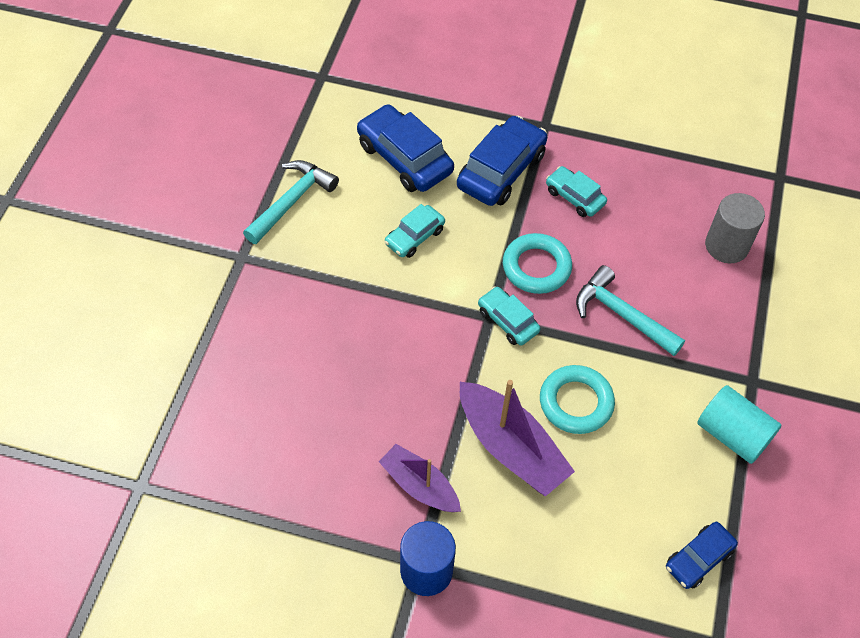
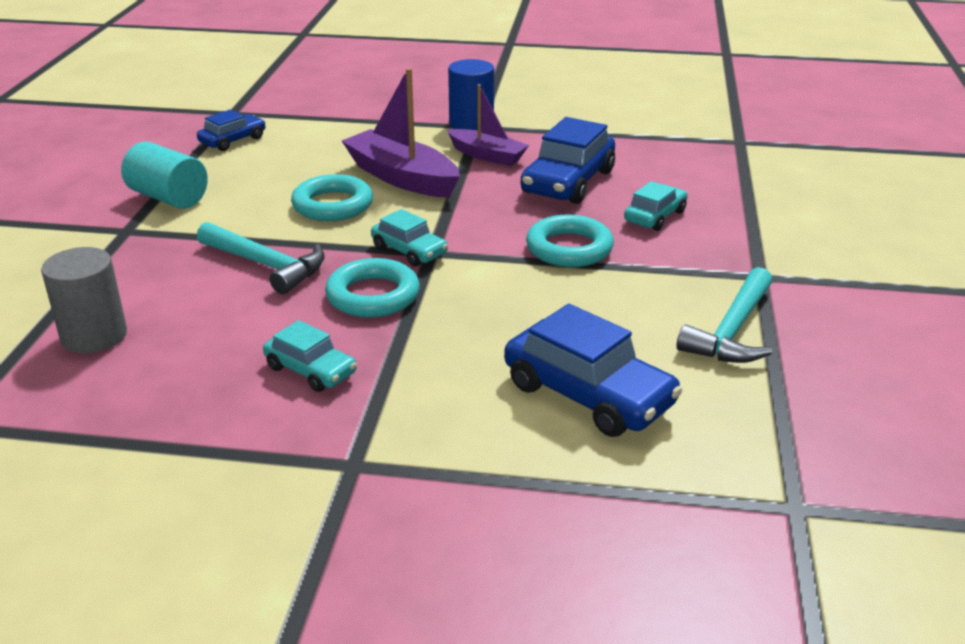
camera: 175 degrees right, 25 degrees down
(377, 309) = (569, 248): none -> turquoise ring
(414, 237) = (543, 310): turquoise car -> turquoise car (655, 216)
(501, 170) = (428, 392): blue car -> blue car (568, 182)

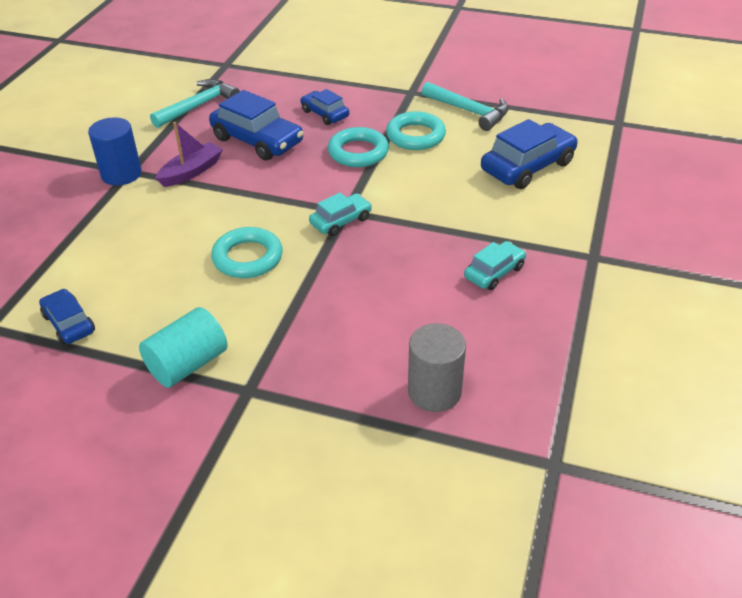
camera: 80 degrees left, 10 degrees up
(266, 265) = (342, 295): turquoise hammer -> turquoise hammer (199, 106)
(373, 295) = (402, 241): turquoise ring -> turquoise ring (415, 136)
(402, 178) = (212, 218): purple boat -> none
(655, 216) = (325, 114): turquoise car -> blue car

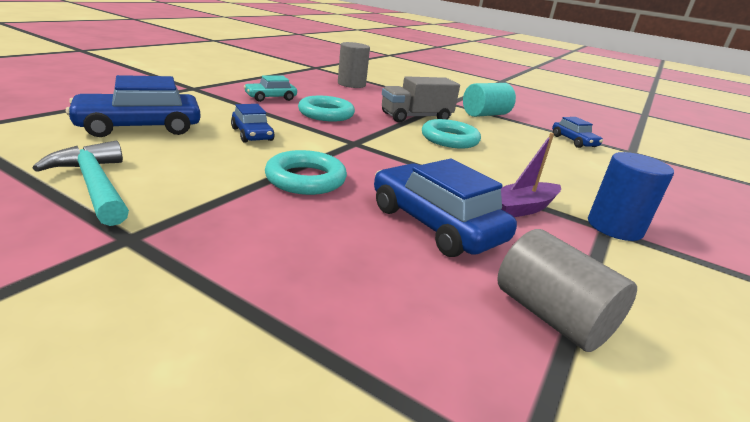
camera: 170 degrees left, 15 degrees down
(199, 106) = (551, 316): turquoise hammer -> grey cylinder
(295, 300) = (416, 117): none -> grey truck
(325, 114) = (316, 237): blue car -> blue car (252, 134)
(341, 221) = (363, 139): turquoise car -> none
(415, 136) = (215, 177): turquoise ring -> turquoise ring (326, 114)

